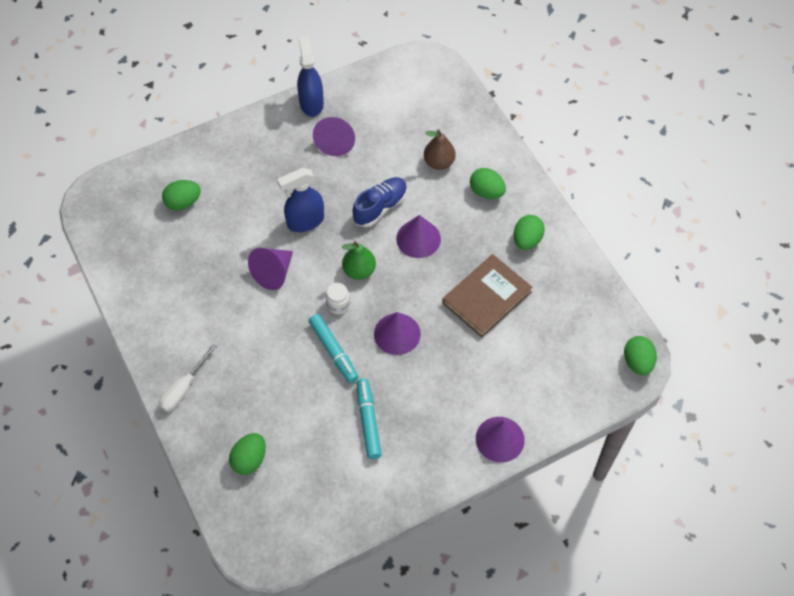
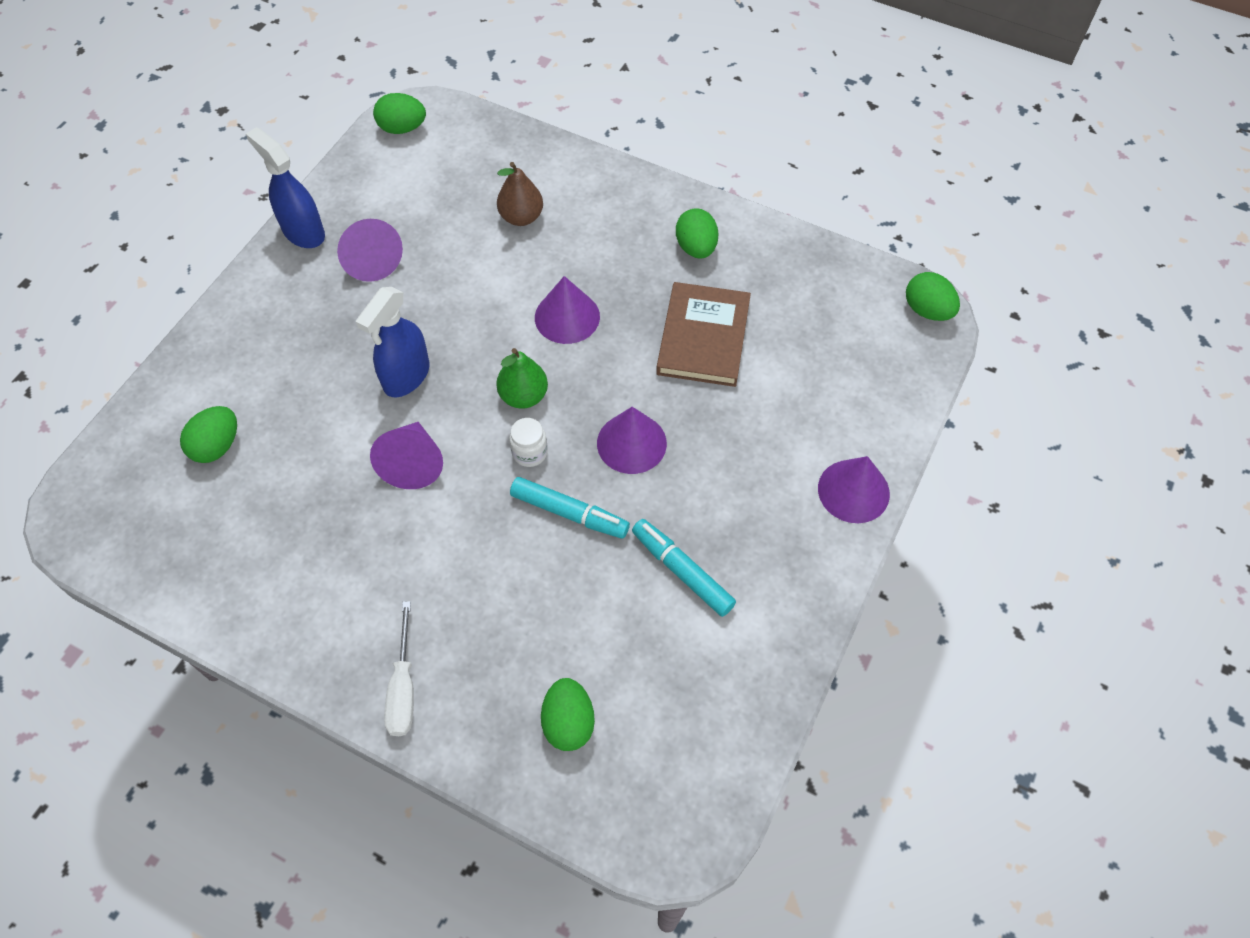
camera: 35 degrees left, 0 degrees up
(380, 207) = (490, 306): blue shoe -> none
(486, 192) = (605, 220): green egg -> green egg (402, 128)

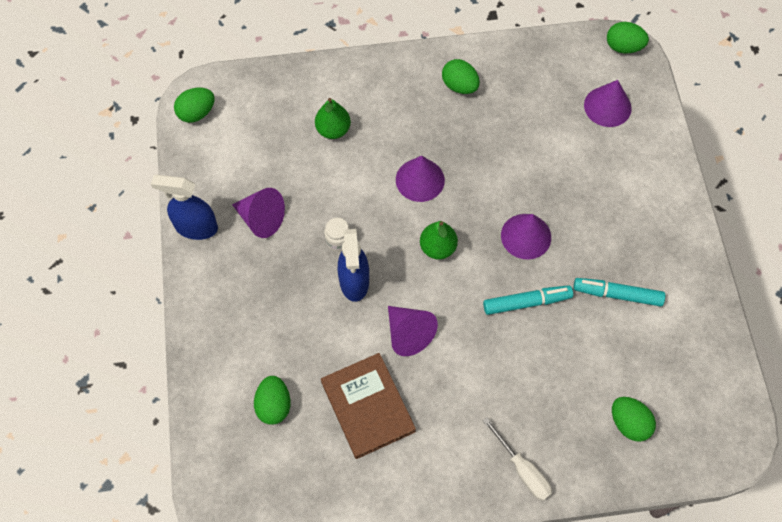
camera: 35 degrees left, 5 degrees up
(521, 217) = (333, 130): brown pear -> green pear
(530, 452) = (472, 281): white jar -> white jar (338, 241)
(703, 337) = (512, 143): brown book -> brown book (367, 407)
(853, 491) = (669, 185): purple cone -> purple cone (607, 106)

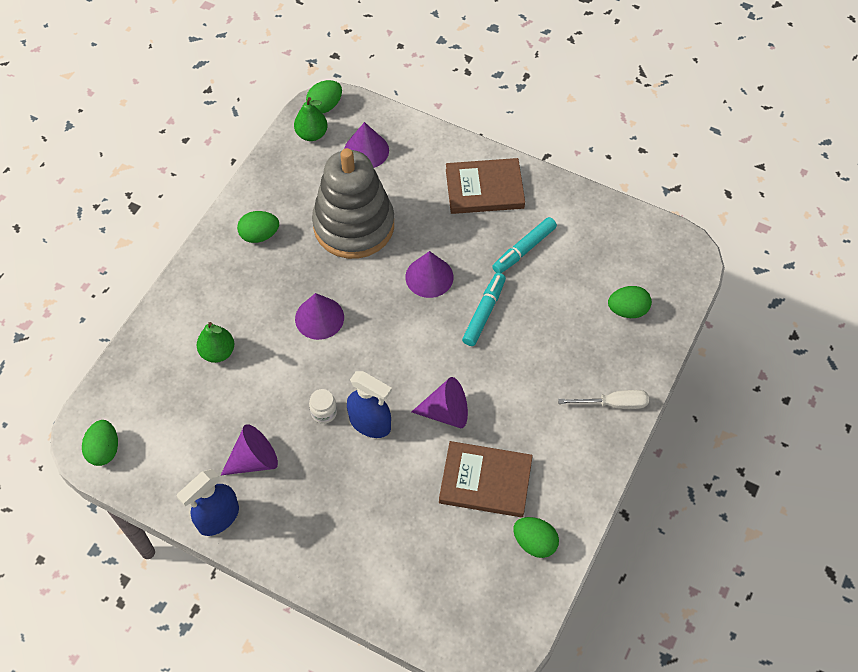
camera: 55 degrees left, 5 degrees down
(274, 405) = (432, 552): green egg -> green egg (534, 542)
(438, 248) = (389, 344): green pear -> green pear (312, 134)
(527, 146) = (354, 225): none -> grey stacking toy
(651, 222) = (484, 189): none -> brown book

